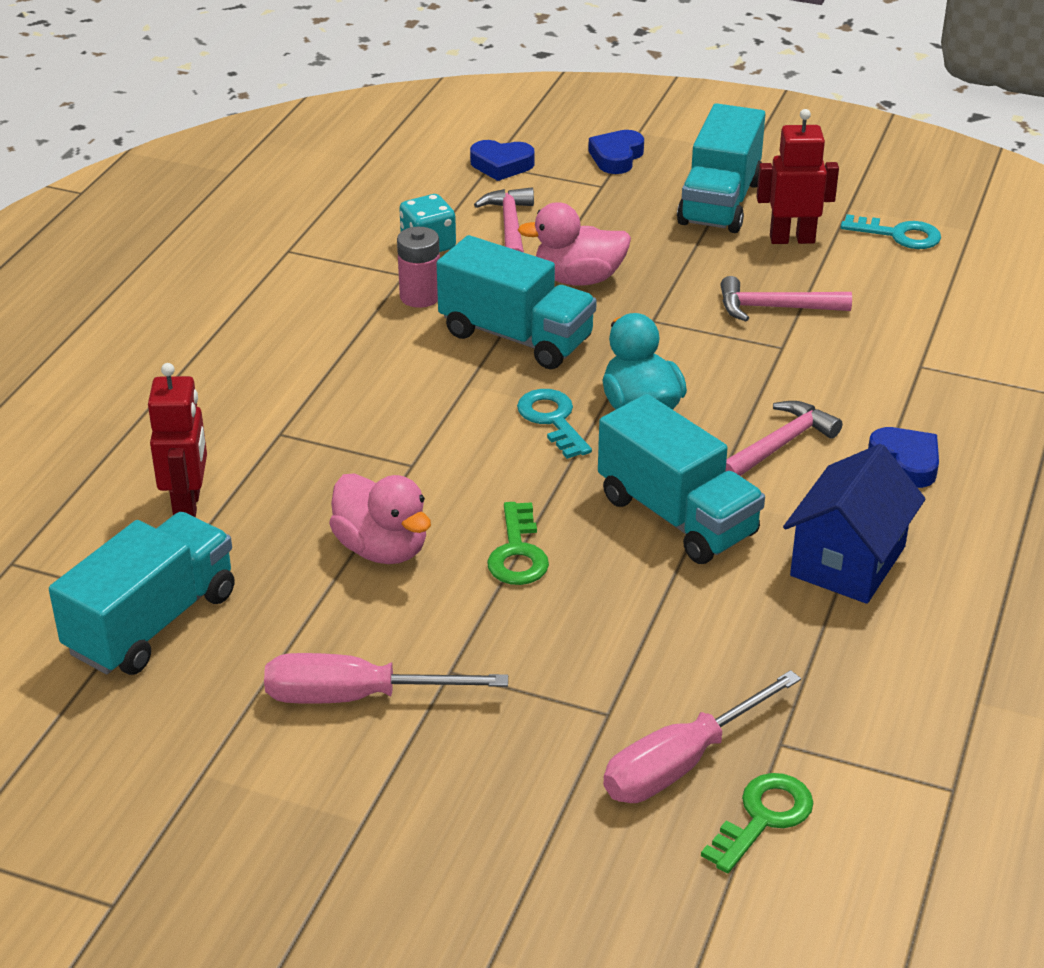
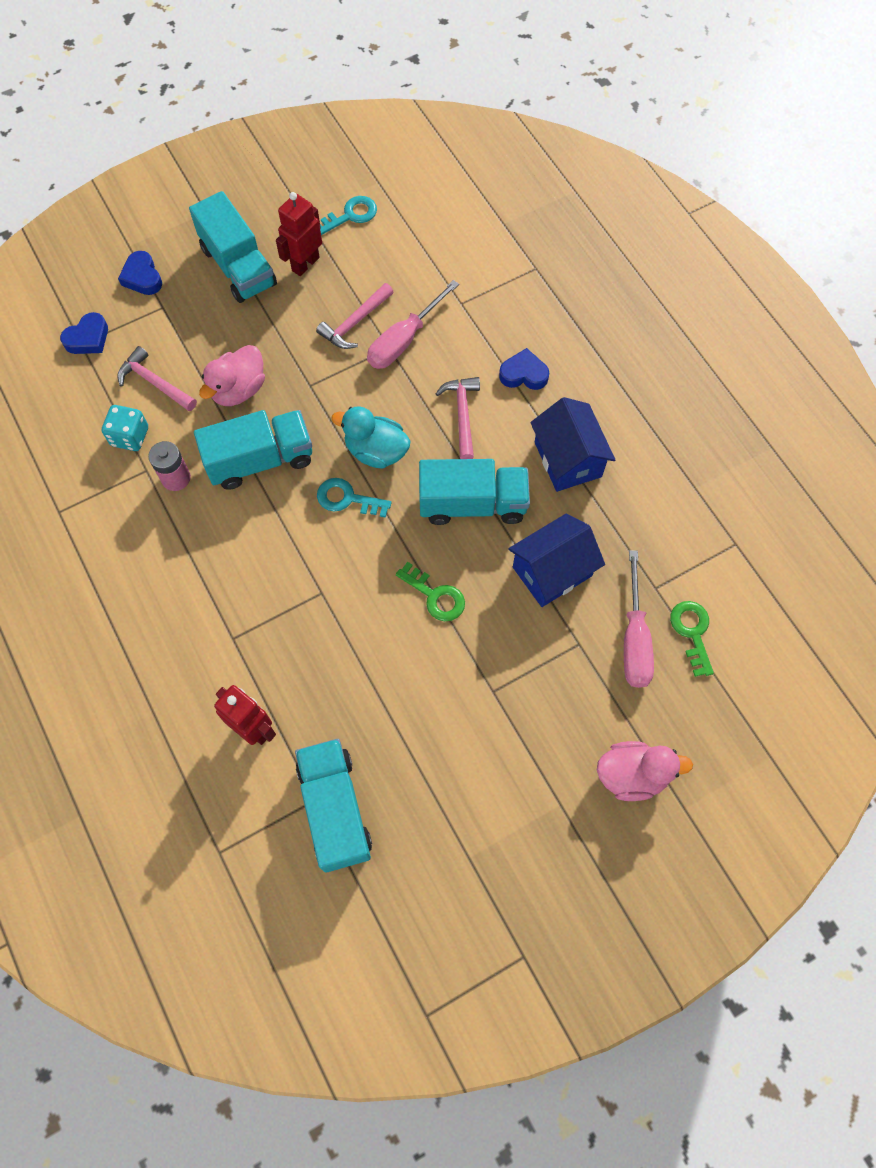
camera: 50 degrees left, 30 degrees up
(356, 697) = (475, 748): pink screwdriver -> pink screwdriver (404, 340)
(382, 549) = (376, 656): pink duck -> pink duck (632, 775)
(677, 632) = (552, 571): none -> blue house

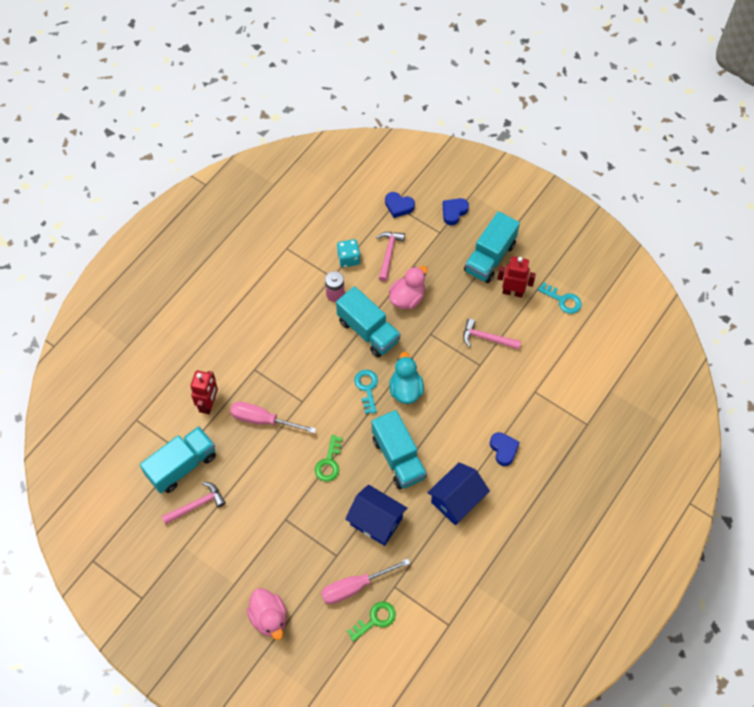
camera: 65 degrees right, 5 degrees down
(238, 389) = (407, 298): pink duck -> pink duck turned 120 degrees clockwise
(404, 340) = (490, 371): pink screwdriver -> pink screwdriver (263, 420)
(462, 414) = (455, 426): pink hammer -> pink hammer (197, 505)

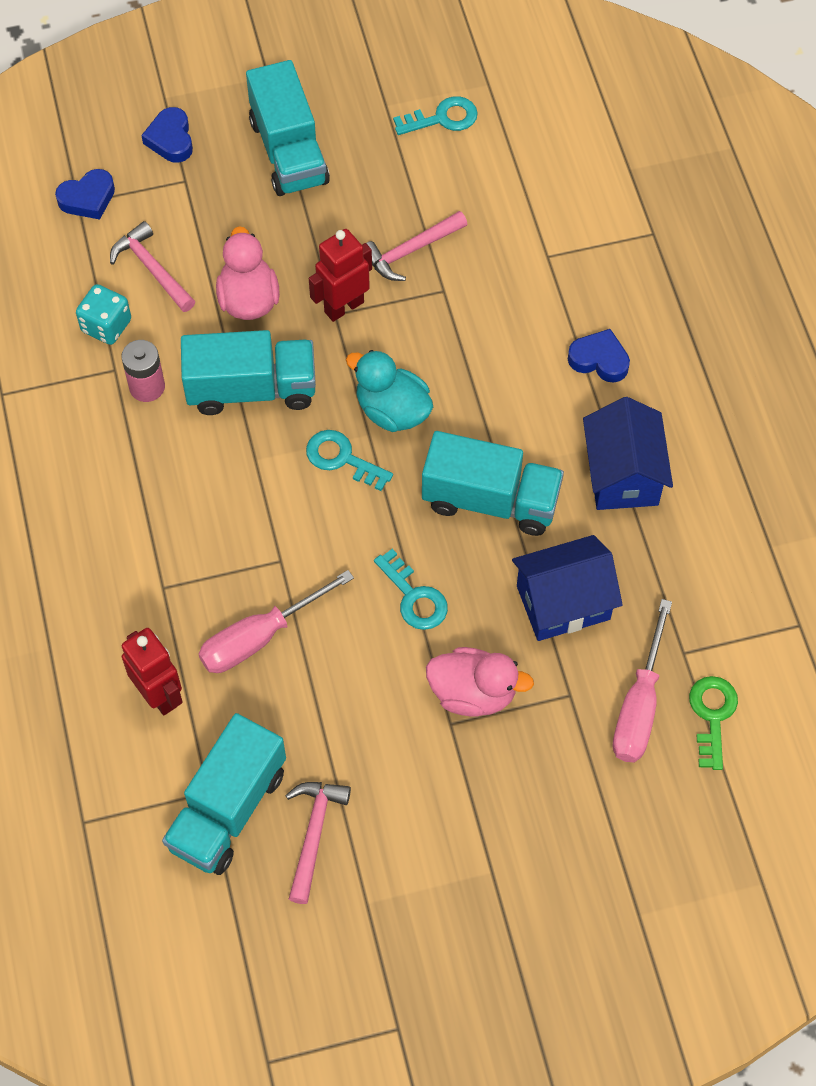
camera: 50 degrees left, 0 degrees up
(182, 466) = (228, 809): turquoise truck -> turquoise truck turned 150 degrees counterclockwise
(269, 617) = (588, 860): pink duck -> pink duck (473, 693)
(329, 463) = (414, 597): green key -> turquoise key
(512, 292) = (370, 166): red robot -> red robot (343, 307)

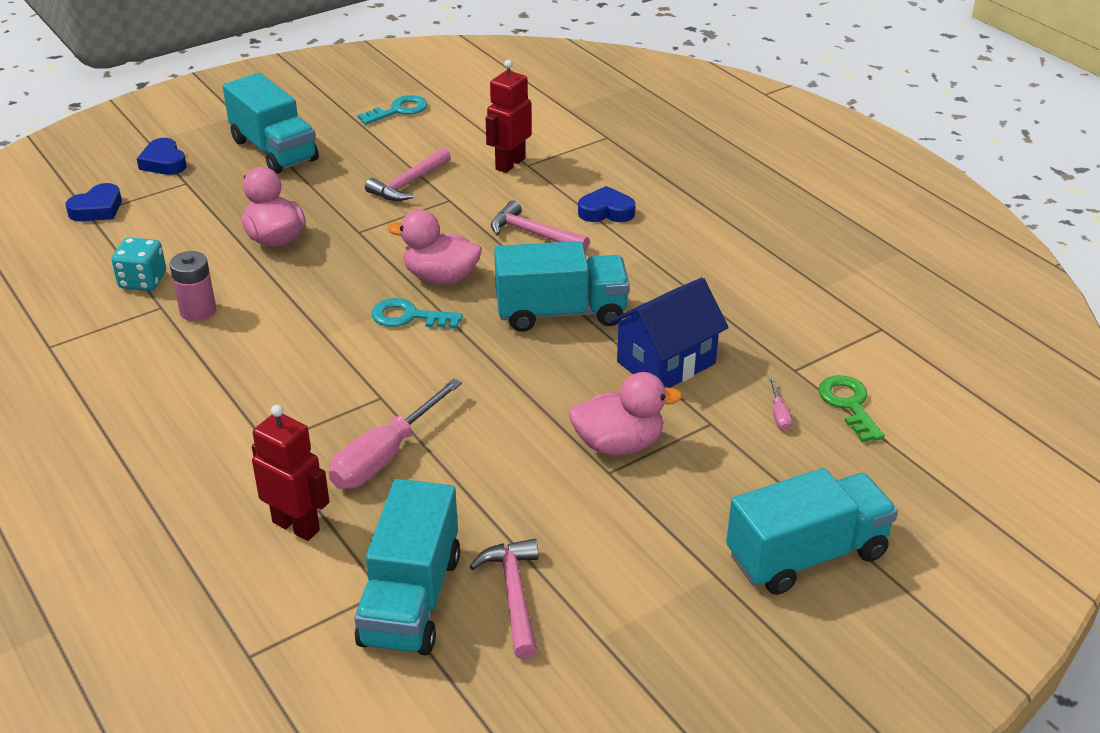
camera: 20 degrees left, 25 degrees down
(152, 268) = (174, 238): pink hammer -> pink hammer (533, 234)
(251, 389) = (301, 291): turquoise truck -> turquoise truck (806, 555)
(343, 307) = (365, 226): red robot -> red robot (510, 164)
(392, 410) = (440, 277): turquoise duck -> pink duck
(414, 597) = (525, 391): turquoise key -> none
(623, 474) = (668, 272): blue house -> none
(639, 705) = (779, 414): pink screwdriver -> pink screwdriver, size x0.43

